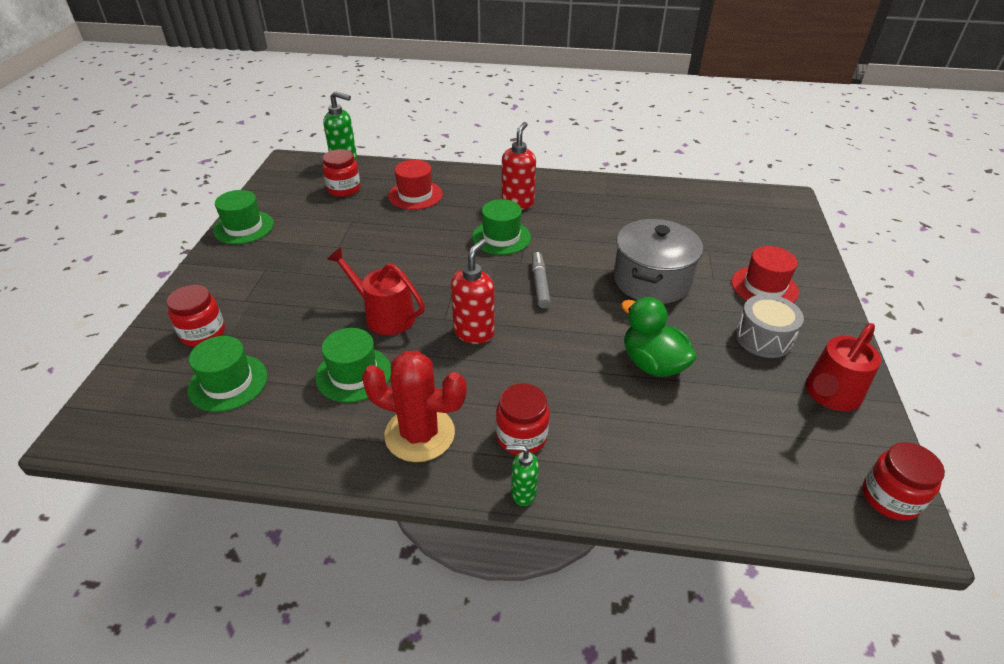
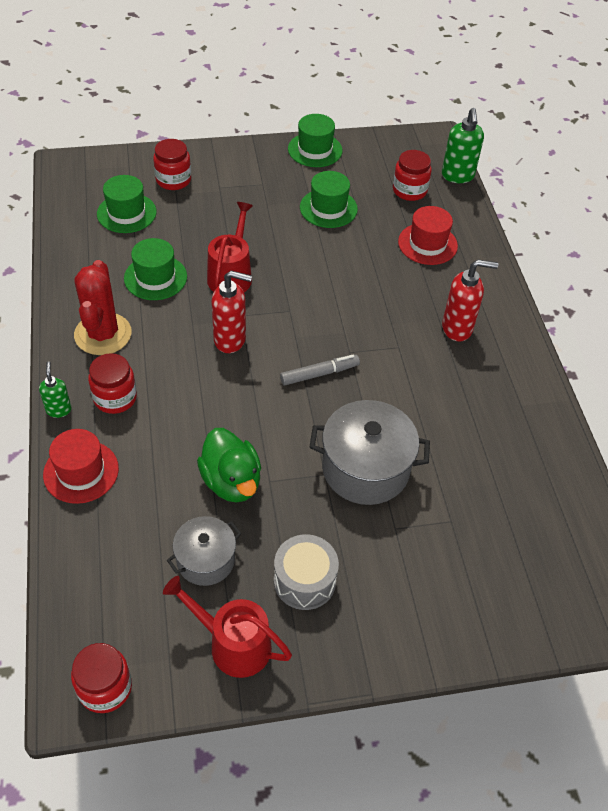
camera: 70 degrees right, 10 degrees up
(501, 237) = (385, 328): green hat -> green hat (328, 208)
(652, 363) = (231, 481): green duck -> green duck turned 120 degrees clockwise
(741, 397) = (205, 560): none -> grey pot
(764, 287) = (400, 582): red hat -> red hat (81, 471)

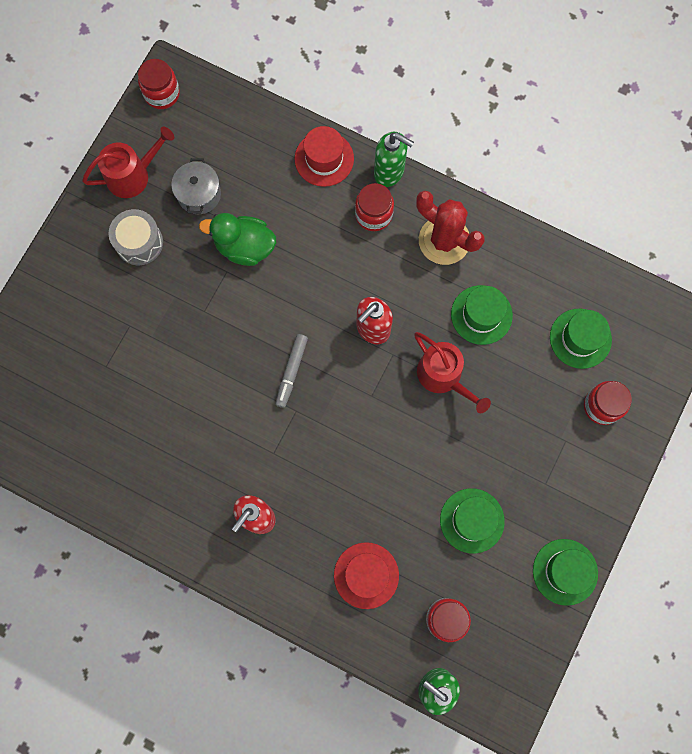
camera: 130 degrees right, 25 degrees up
(59, 410) = (389, 172): green soap dispenser -> green soap dispenser, size x1.68
(365, 468) = (187, 341): grey pot -> none

